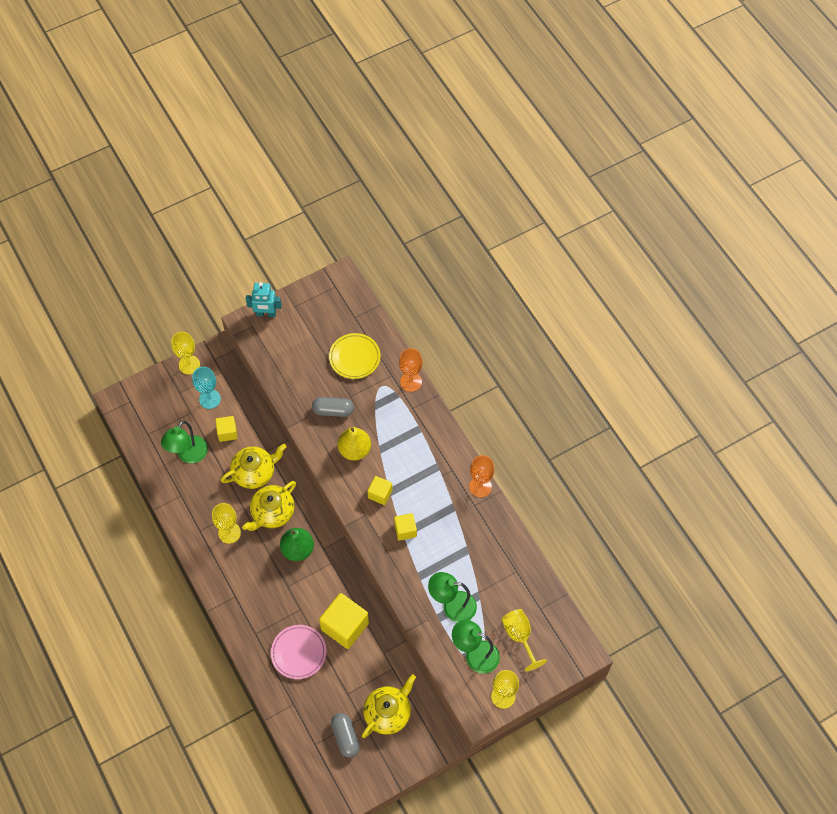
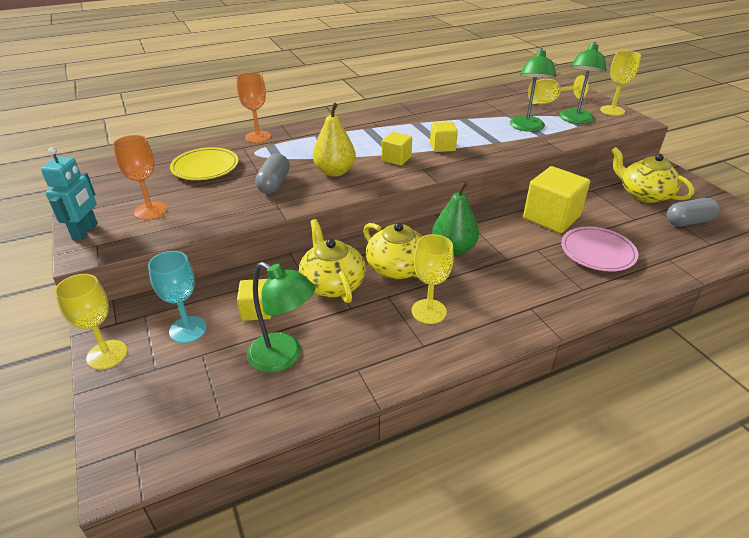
camera: 85 degrees left, 25 degrees down
(480, 486) = (394, 110): orange goblet -> orange goblet (150, 210)

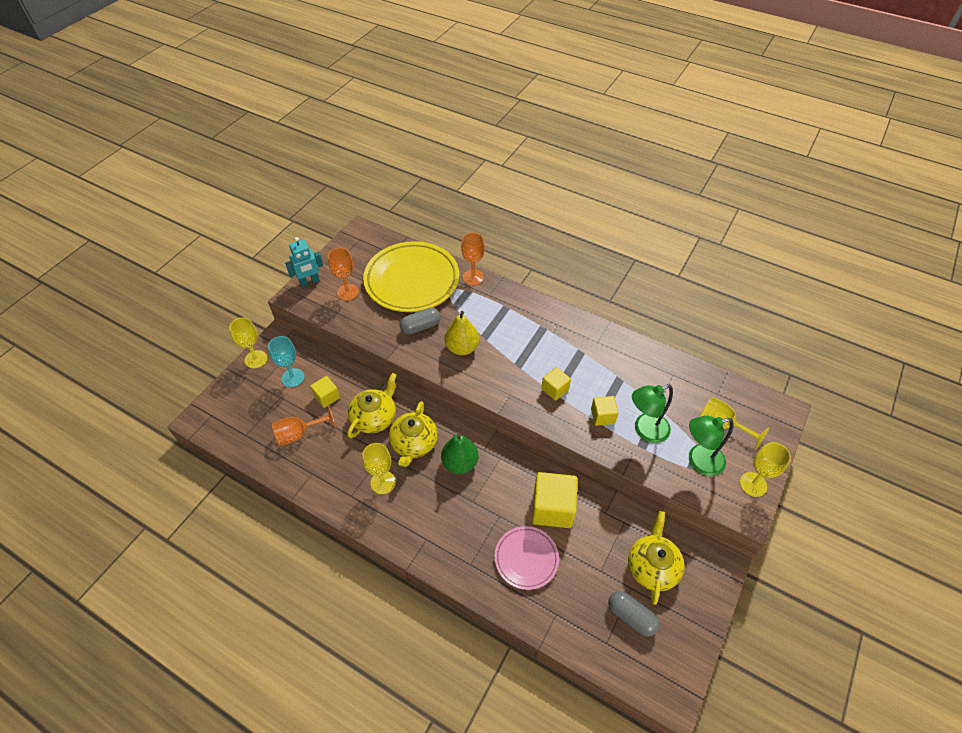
camera: 55 degrees right, 15 degrees up
(205, 167) = (412, 280): yellow plate -> yellow plate, size x1.88
(284, 357) = (299, 434): green lamp -> orange goblet
(396, 159) = (510, 371): yellow cube -> yellow cube (602, 416)

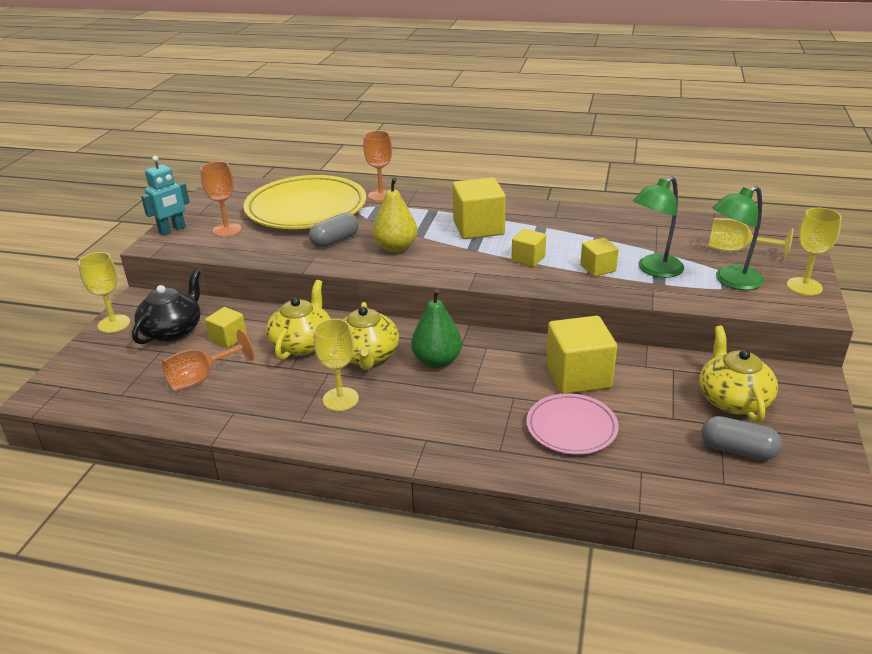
camera: 15 degrees left, 20 degrees down
(293, 378) = (173, 330): turquoise goblet -> black teapot
(532, 340) = (478, 228): none -> yellow cube

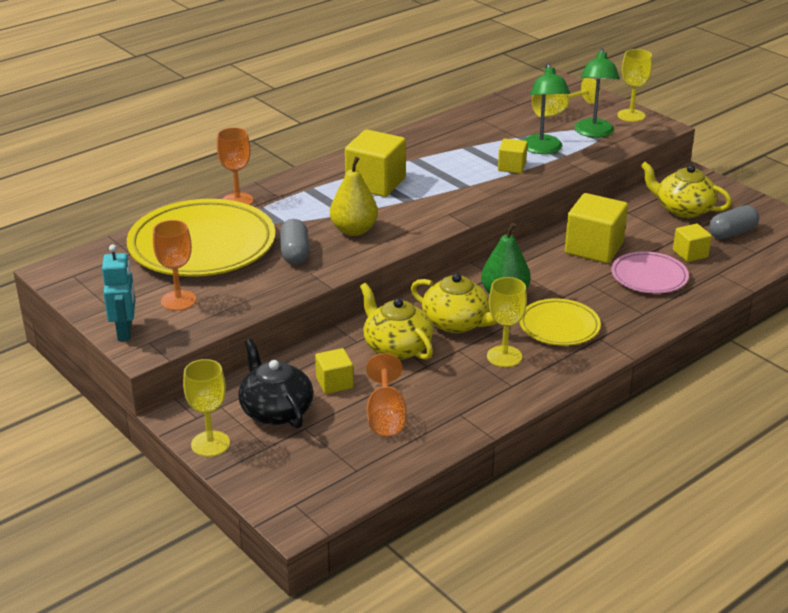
camera: 55 degrees left, 0 degrees up
(420, 409) = (559, 326): none -> yellow plate
(528, 259) = (458, 185): yellow cube -> yellow cube (690, 254)

